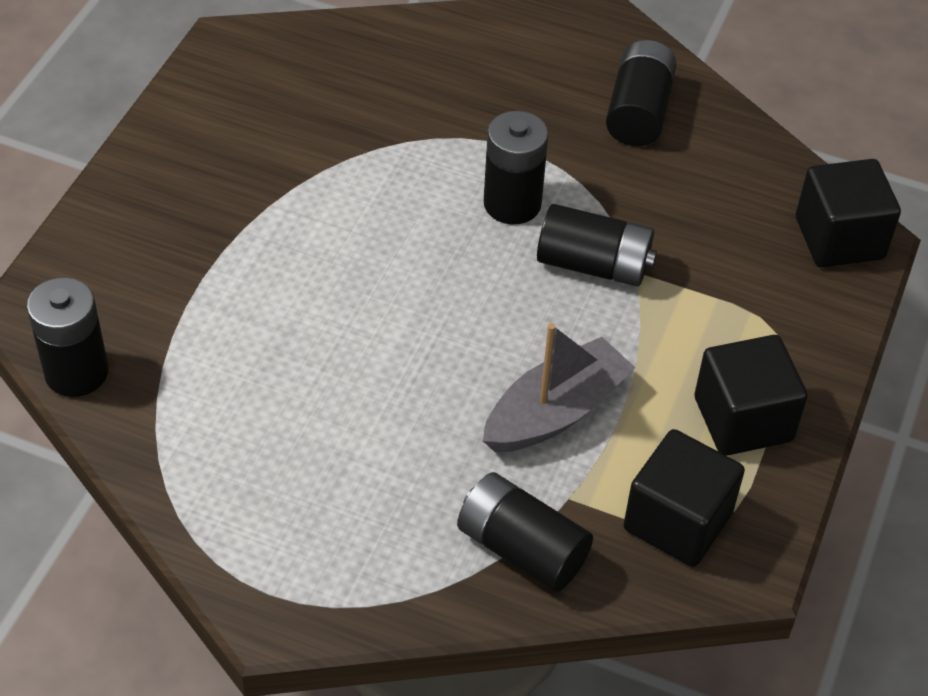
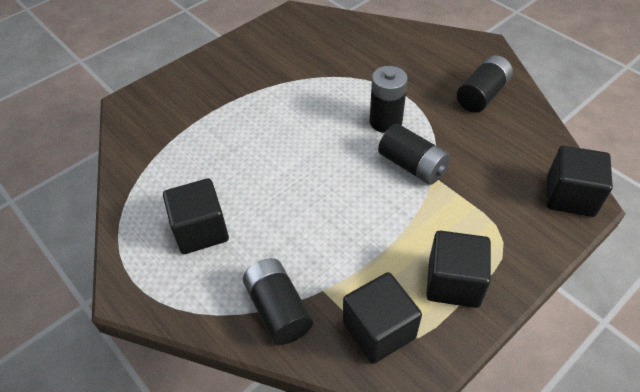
camera: 30 degrees right, 0 degrees up
(76, 372) = (125, 137): black battery -> none
(325, 479) = (201, 230): none -> black cube
(555, 412) = (344, 238): grey boat -> none

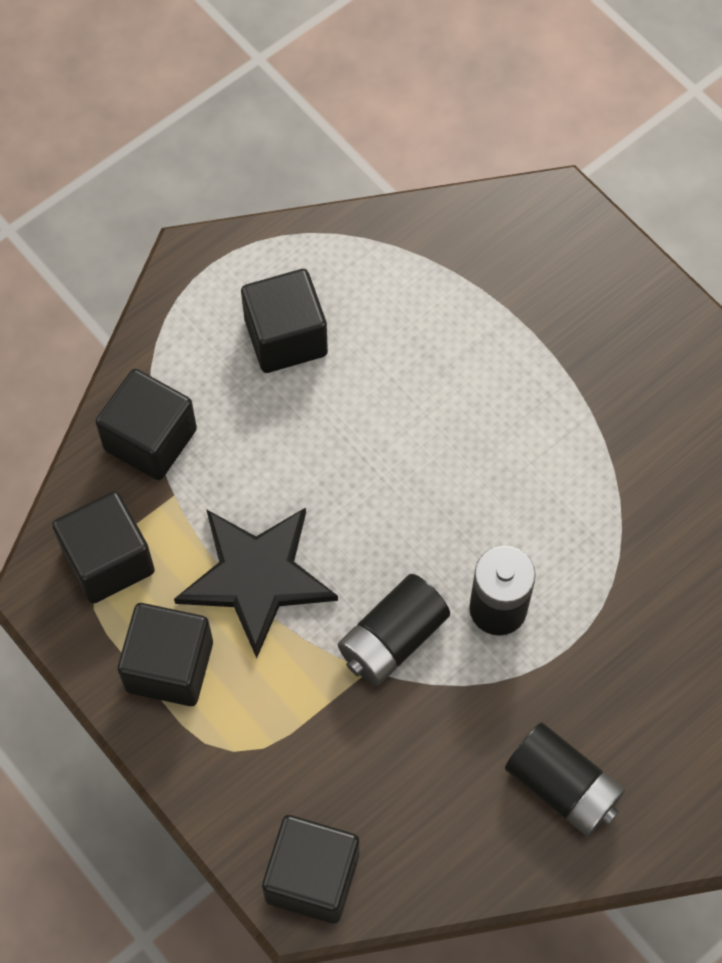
camera: 90 degrees right, 15 degrees up
(278, 309) = (150, 439): black battery -> black cube
(381, 236) = (256, 577): none -> black star

